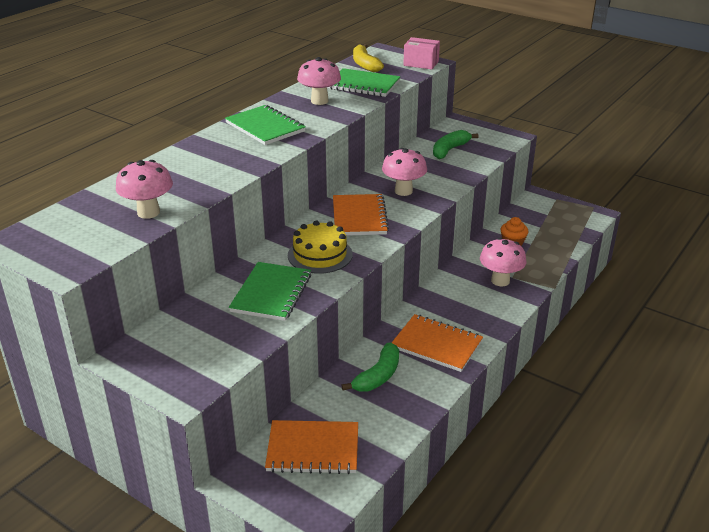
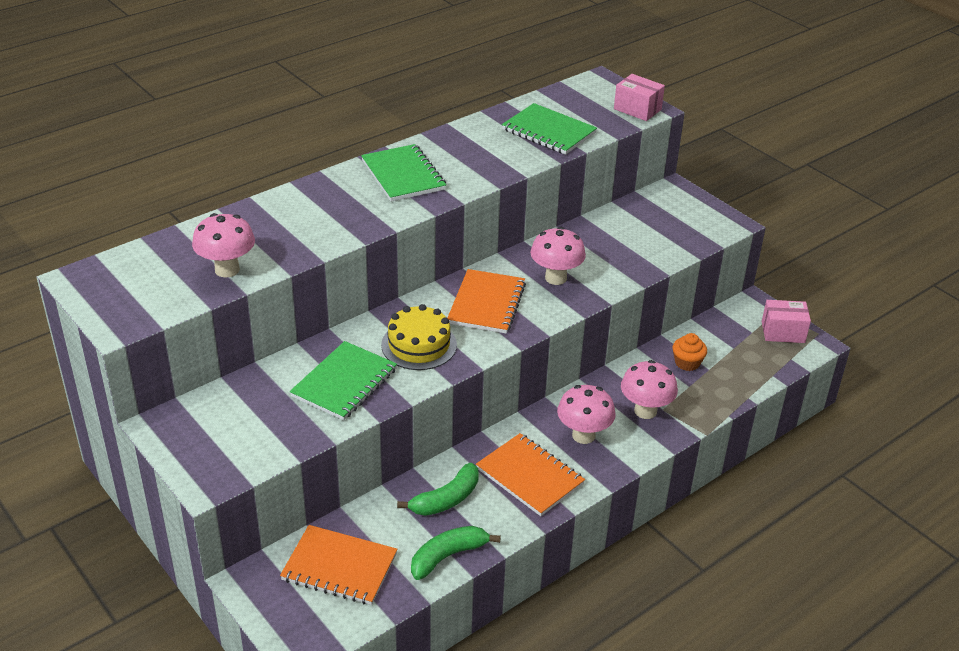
camera: 15 degrees right, 5 degrees up
(319, 101) = (484, 147): pink mushroom -> pink mushroom (583, 435)
(365, 64) = (567, 99): yellow banana -> none
(449, 150) = (642, 229): green banana -> green banana (448, 556)
(569, 210) = (783, 332): none -> pink box

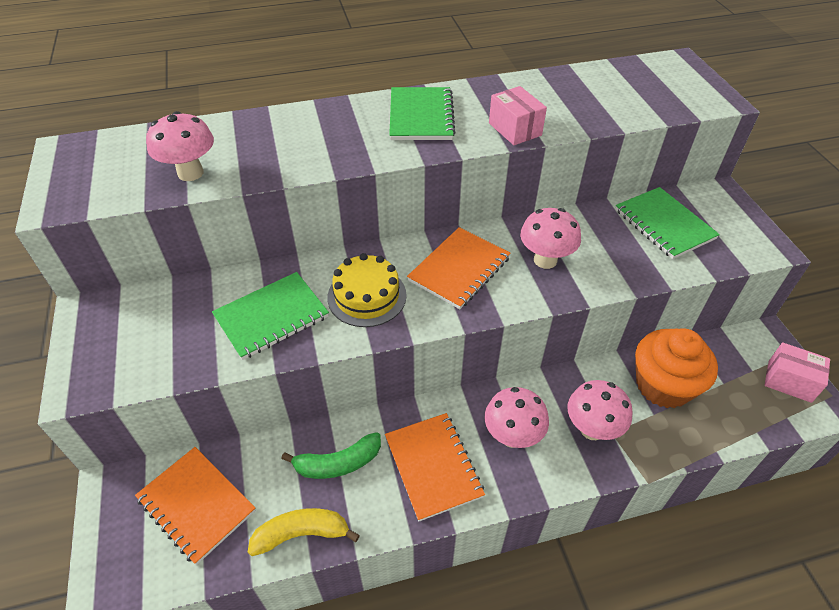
camera: 25 degrees right, 10 degrees up
(448, 556) = (302, 534): green banana -> yellow banana
(549, 131) = (596, 102): green notebook -> green notebook (664, 224)
(637, 109) = (706, 98): pink box -> pink box (515, 129)
(687, 363) = (663, 385): orange cupcake -> orange cupcake, size x2.03

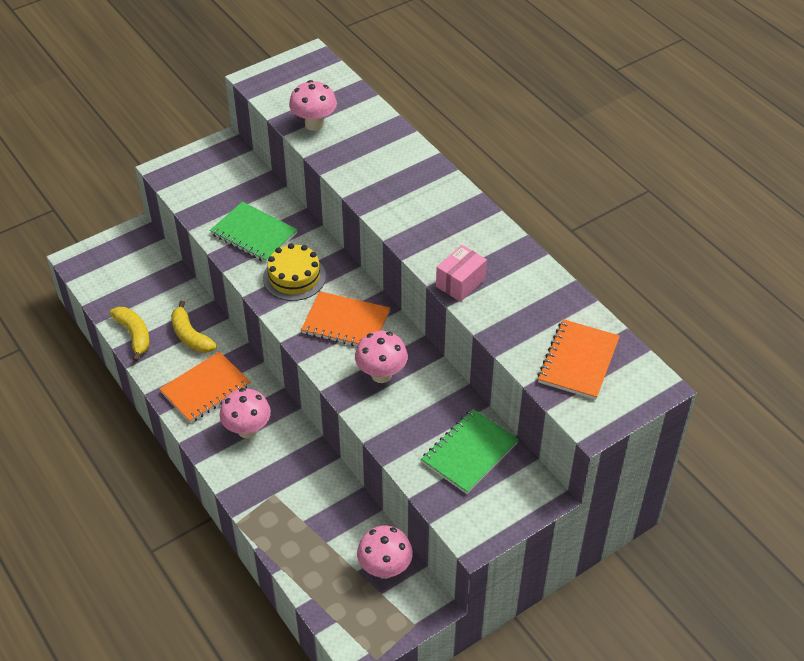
camera: 70 degrees right, 0 degrees up
(196, 505) = (138, 277): orange notebook -> orange notebook (578, 361)
(338, 463) = (190, 336): green banana -> yellow banana
(421, 116) = (449, 221): green notebook -> none
(592, 429) = (272, 480): pink mushroom -> pink mushroom (385, 568)
(663, 385) = (336, 524): orange cupcake -> none
(789, 381) = (380, 623): pink box -> none

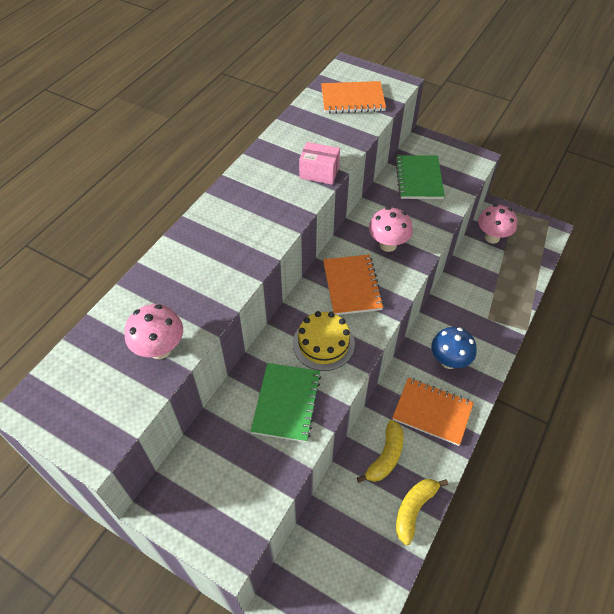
camera: 115 degrees left, 5 degrees up
(247, 430) = (449, 361): pink mushroom -> blue mushroom
(469, 453) = (419, 179): green notebook -> green notebook turned 75 degrees clockwise

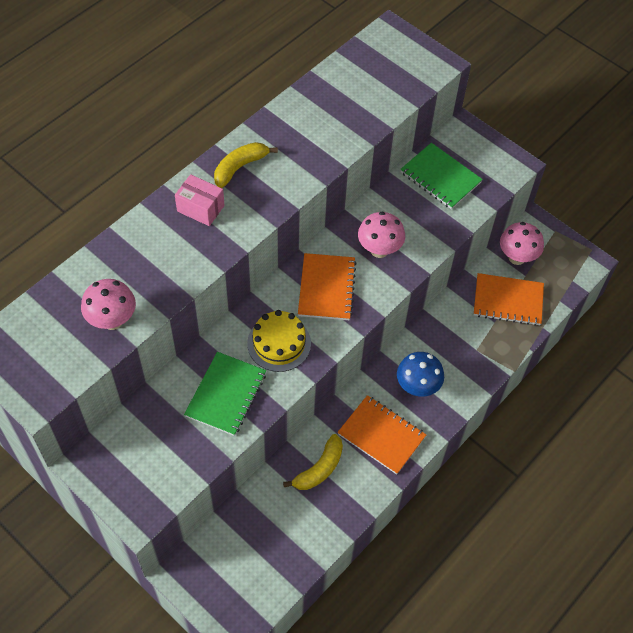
camera: 10 degrees right, 5 degrees up
(319, 172) = (316, 162): pink box -> pink box (200, 208)
(352, 99) = (381, 76): orange notebook -> orange notebook (508, 301)
(414, 509) = (331, 524): yellow banana -> yellow banana (240, 167)
(419, 179) = (440, 177): green notebook -> green notebook turned 60 degrees counterclockwise

